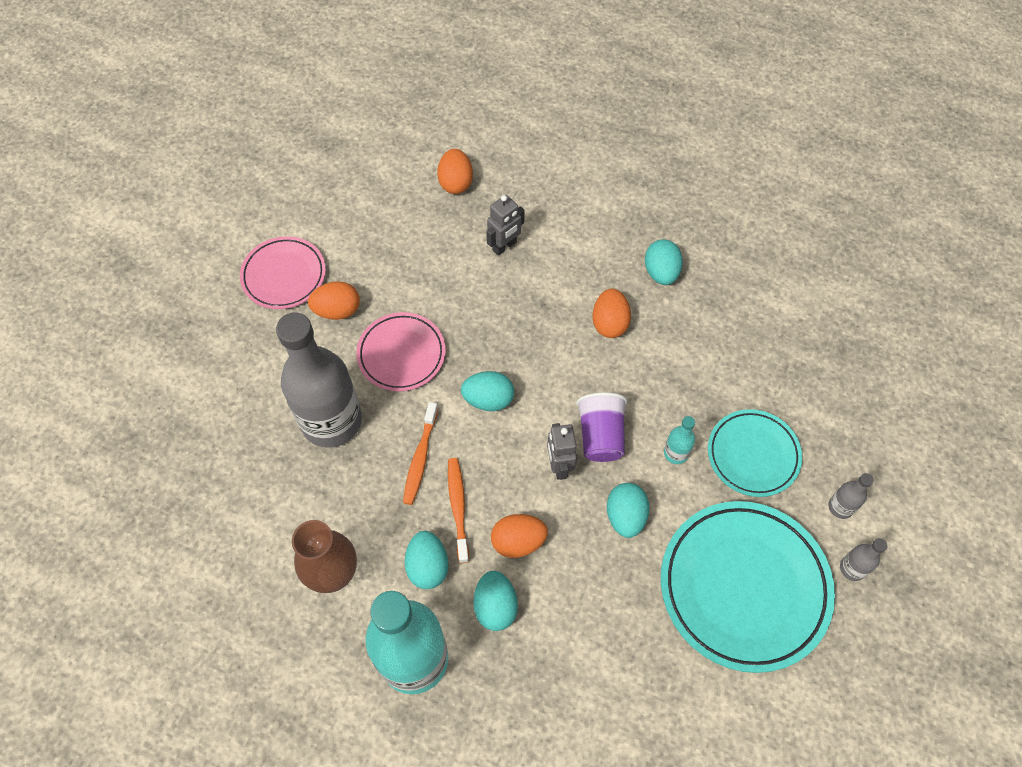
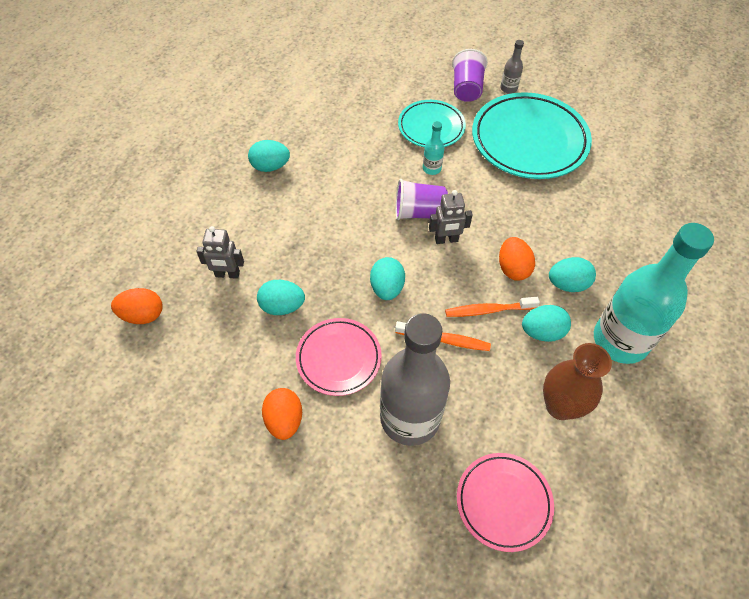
camera: 90 degrees left, 5 degrees down
(284, 275) = (234, 480): pink plate -> pink plate (503, 502)
(504, 246) = (227, 274): grey robot -> grey robot turned 135 degrees clockwise
(609, 323) = (316, 202): orange egg -> none
(625, 516) = (484, 201): turquoise egg -> turquoise egg (282, 306)
(840, 507) = (467, 89): grey bottle -> purple cup

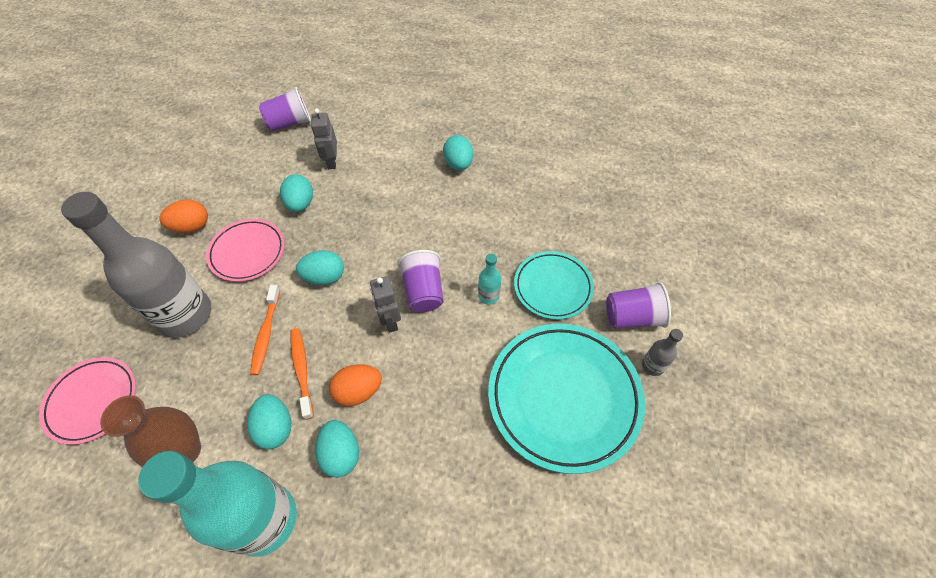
camera: 80 degrees right, 0 degrees up
(143, 315) = (290, 123): orange egg -> purple cup

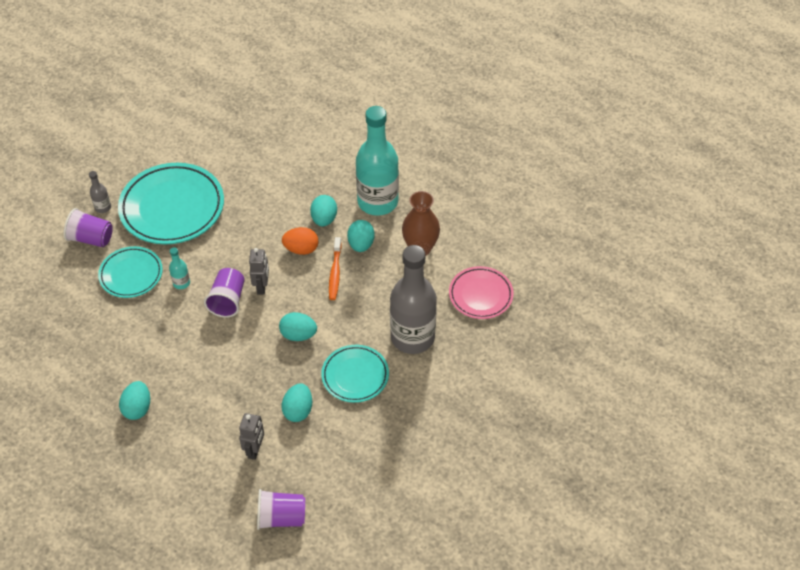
camera: 160 degrees left, 5 degrees down
(192, 226) = (399, 417): orange egg -> none
(247, 252) = (355, 376): pink plate -> turquoise plate
(266, 334) = (354, 305): orange toothbrush -> none

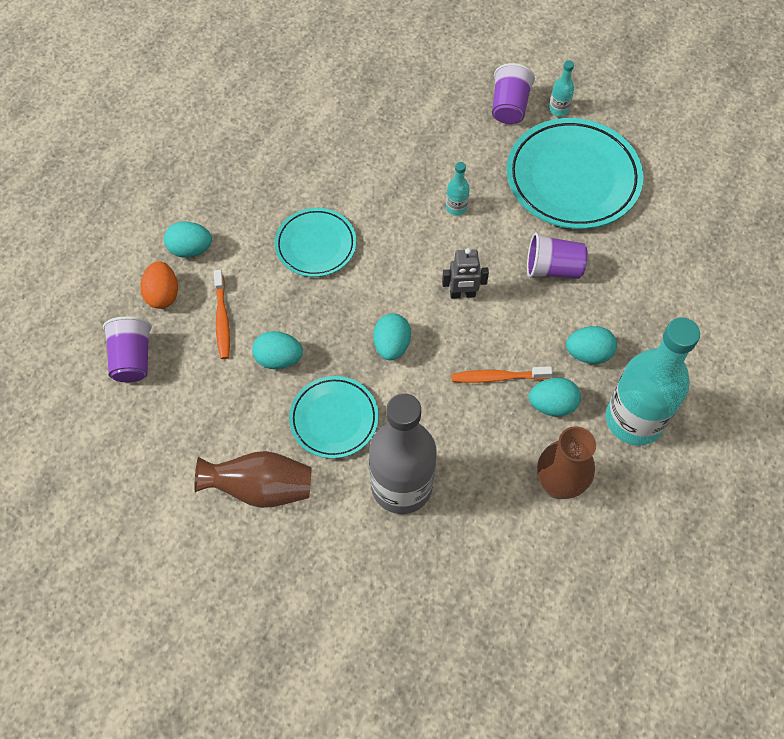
camera: 85 degrees right, 10 degrees up
(103, 207) = (558, 109): grey bottle -> turquoise bottle
(131, 274) = (461, 155): turquoise plate -> turquoise plate (316, 245)
(137, 408) = (275, 194): turquoise egg -> turquoise egg (190, 249)
(227, 300) = (436, 260): purple cup -> purple cup (553, 268)
(255, 450) = (222, 319): grey robot -> orange toothbrush
(301, 249) = (531, 332): orange egg -> orange egg (163, 294)
(405, 425) = (261, 488): none -> brown vase
(480, 295) = (486, 576): pink plate -> none

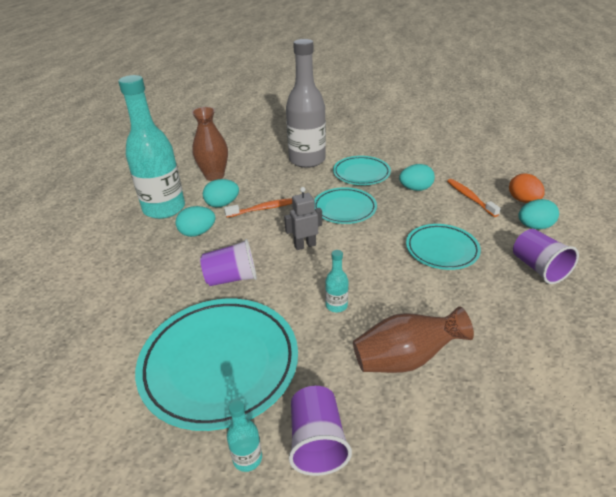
camera: 165 degrees right, 25 degrees down
(132, 359) = (505, 172): purple cup -> purple cup (538, 268)
(261, 488) = (383, 146): brown vase -> brown vase (405, 359)
(391, 345) = (344, 209): turquoise egg -> turquoise plate

